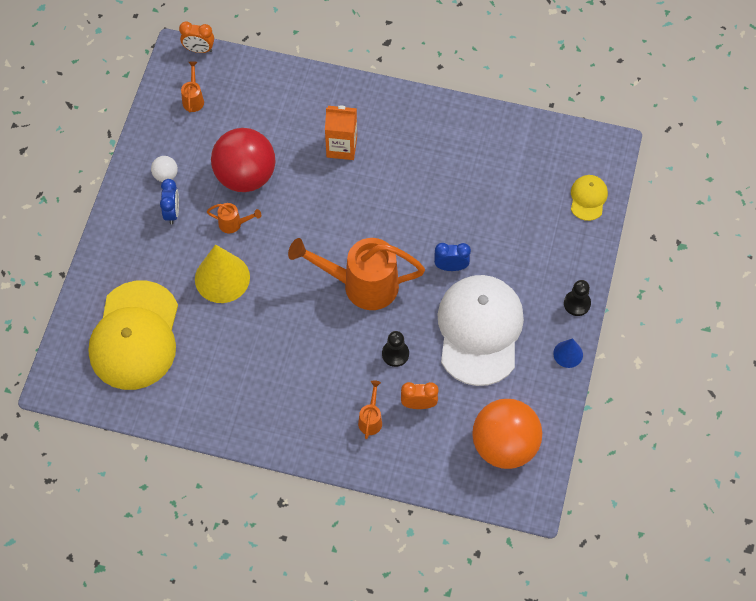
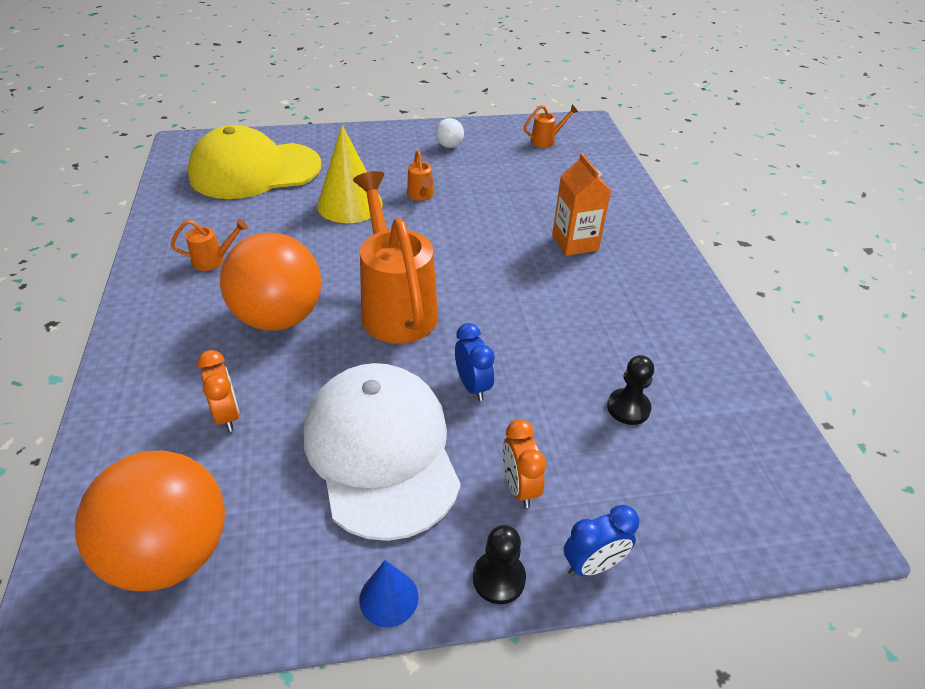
camera: 65 degrees right, 20 degrees down
(172, 212) = (410, 158): blue clock -> blue clock (593, 565)
(199, 49) = (602, 131): orange clock -> orange clock (519, 487)
(245, 176) = (484, 189): red ball -> none
(341, 358) = (279, 318): none -> orange ball
(371, 419) = (190, 371): orange watering can -> orange watering can (213, 260)
(395, 354) = (304, 367): black pawn -> black pawn (628, 408)
(479, 330) = (381, 451): white cap -> white cap turned 90 degrees counterclockwise
(588, 198) = (713, 527): yellow cap -> none

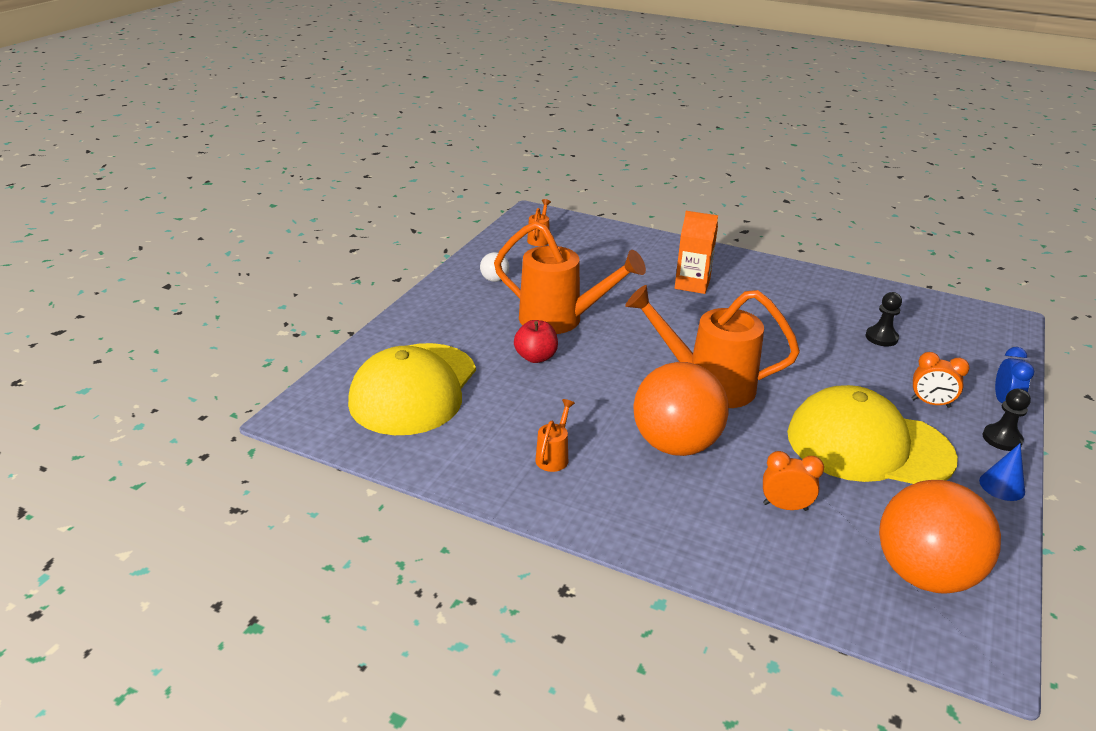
camera: 55 degrees left, 10 degrees down
(350, 204) = (536, 357): yellow cone -> red apple
(381, 451) = (868, 445): white cap -> yellow cap
(421, 196) = (560, 320): orange watering can -> orange watering can, size x2.34
(473, 386) = (824, 385): blue clock -> none

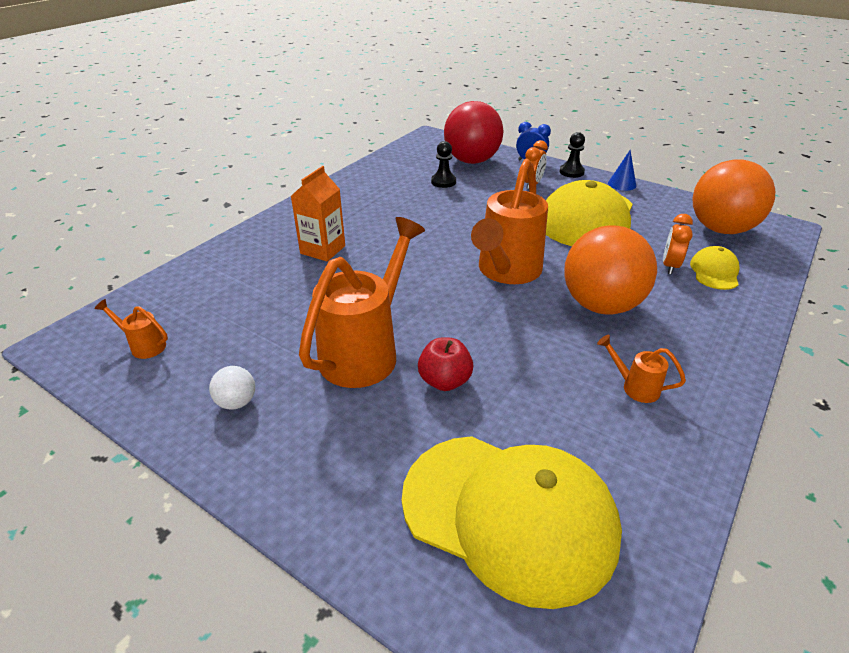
camera: 80 degrees left, 5 degrees up
(793, 546) = (714, 272): none -> yellow cap
(960, 355) = (471, 161): none -> red ball

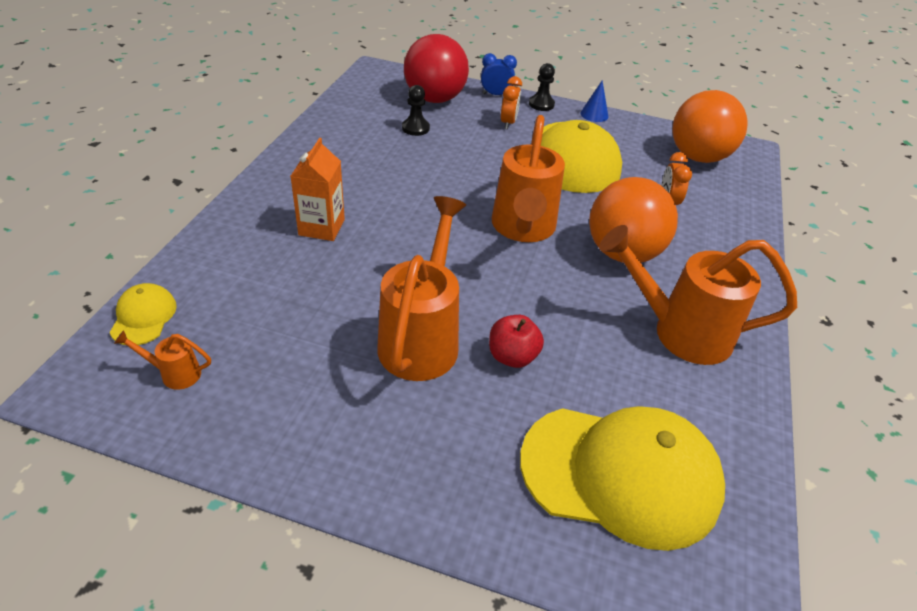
camera: 20 degrees left, 5 degrees up
(237, 402) = (315, 418): white ball -> none
(635, 387) = (680, 332): orange watering can -> orange watering can, size x2.34
(714, 272) = (707, 204): yellow cap -> yellow cap (143, 317)

